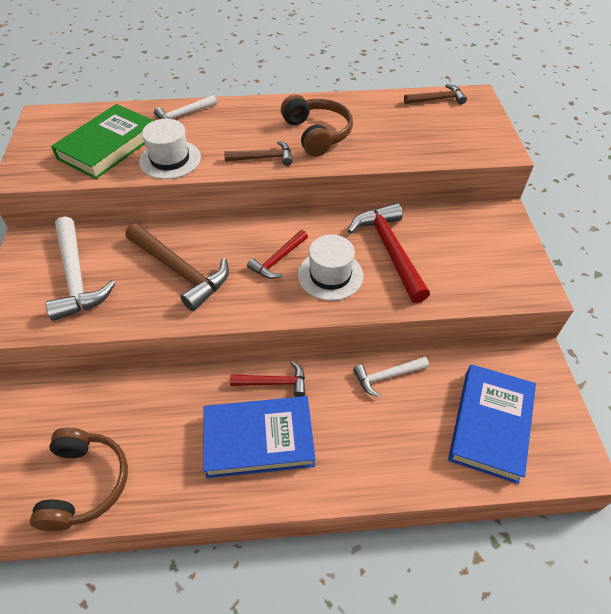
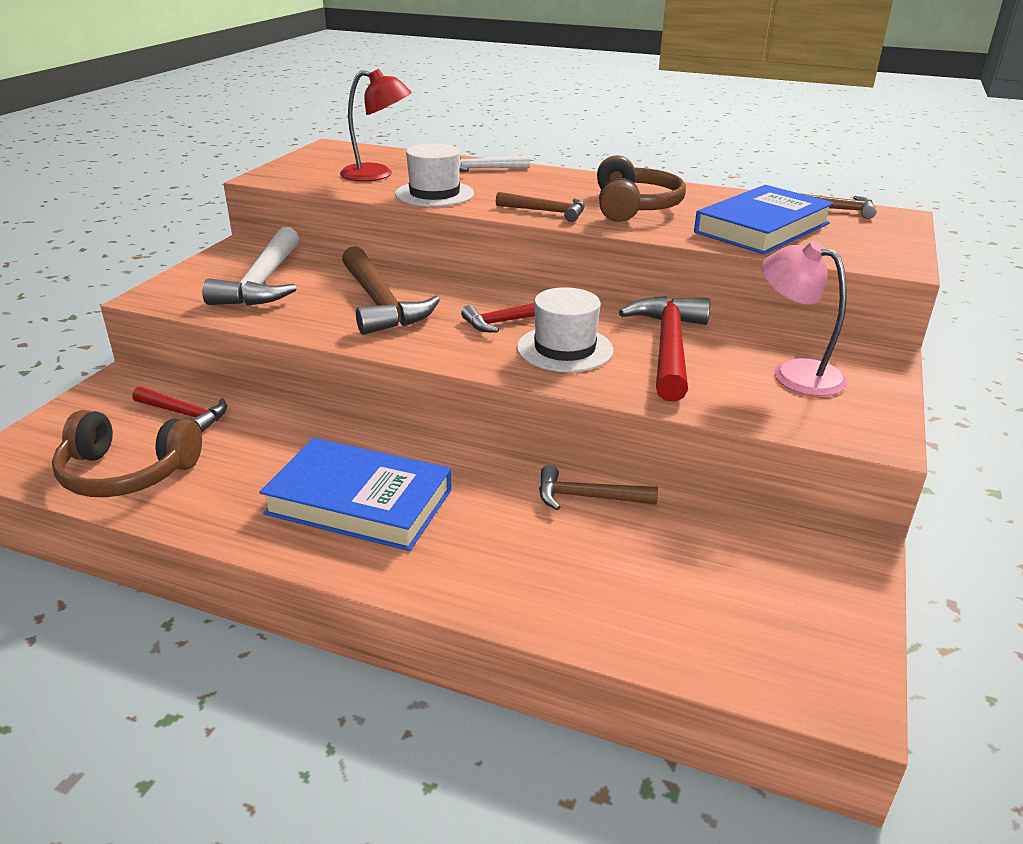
camera: 25 degrees right, 20 degrees down
(85, 483) = (127, 473): brown headphones -> brown headphones turned 75 degrees clockwise
(108, 146) = (377, 175): green book -> red lamp
(274, 383) = (425, 457): red hammer -> red hammer (185, 414)
(387, 376) = (587, 497): white hammer -> brown hammer
(470, 248) = (794, 373): none -> pink lamp
(490, 424) = (712, 596): blue book -> blue book (762, 228)

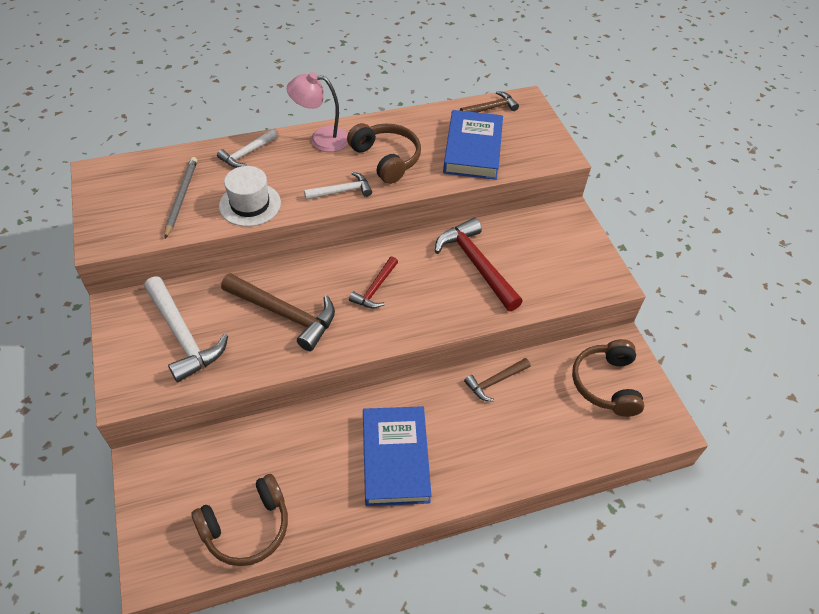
camera: 40 degrees left, 20 degrees up
(185, 414) = (222, 462): red hammer -> none
(360, 501) = (395, 458): blue book -> blue book turned 75 degrees counterclockwise
(377, 175) = (181, 198): red lamp -> grey pencil
(546, 212) = (342, 191): brown hammer -> white hammer
(565, 349) = (428, 296): white hat -> none
(770, 582) = (606, 384): none -> brown headphones
(794, 373) = (547, 252): pink lamp -> pink lamp (321, 139)

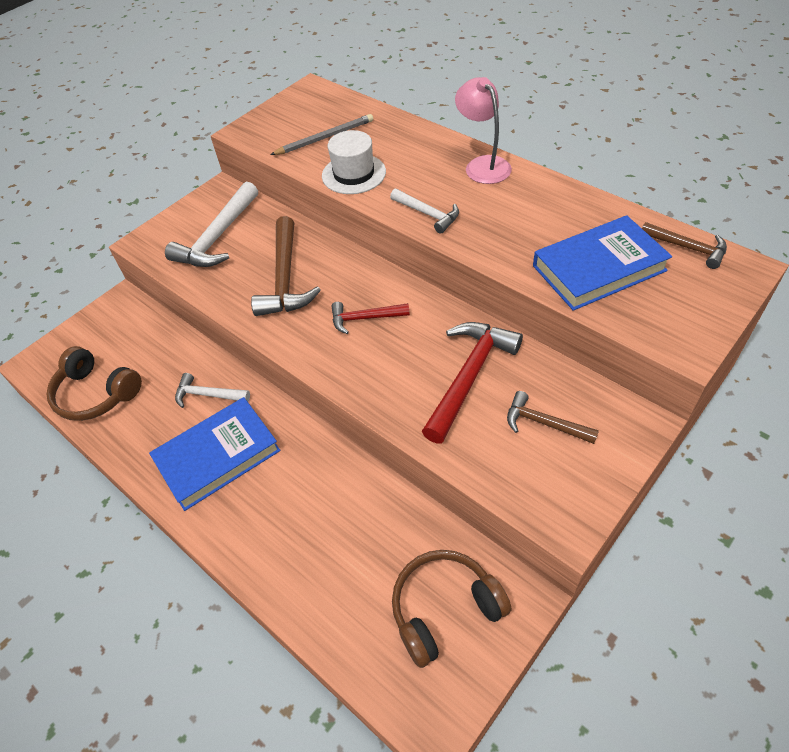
camera: 65 degrees right, 0 degrees up
(247, 153) = (413, 138): white hammer -> white hammer (208, 395)
(386, 159) = (505, 217): brown headphones -> none
(495, 381) = (363, 491): brown hammer -> brown hammer (544, 423)

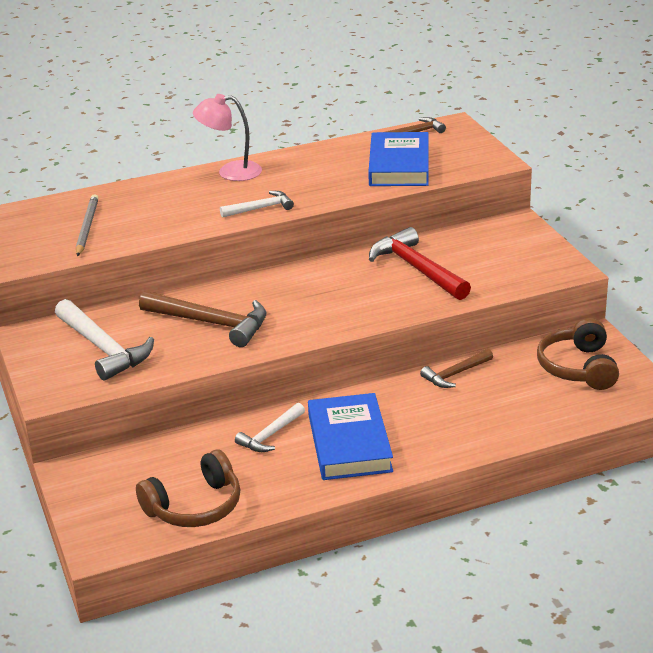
camera: 65 degrees left, 20 degrees down
(353, 174) = (162, 226): white hat -> none
(365, 318) = (307, 296): red hammer -> none
(544, 423) = (486, 254): brown hammer -> brown hammer (455, 374)

